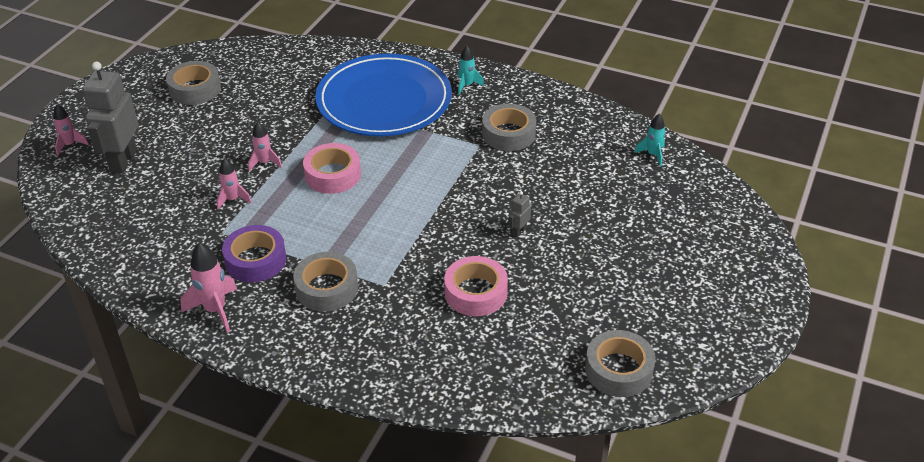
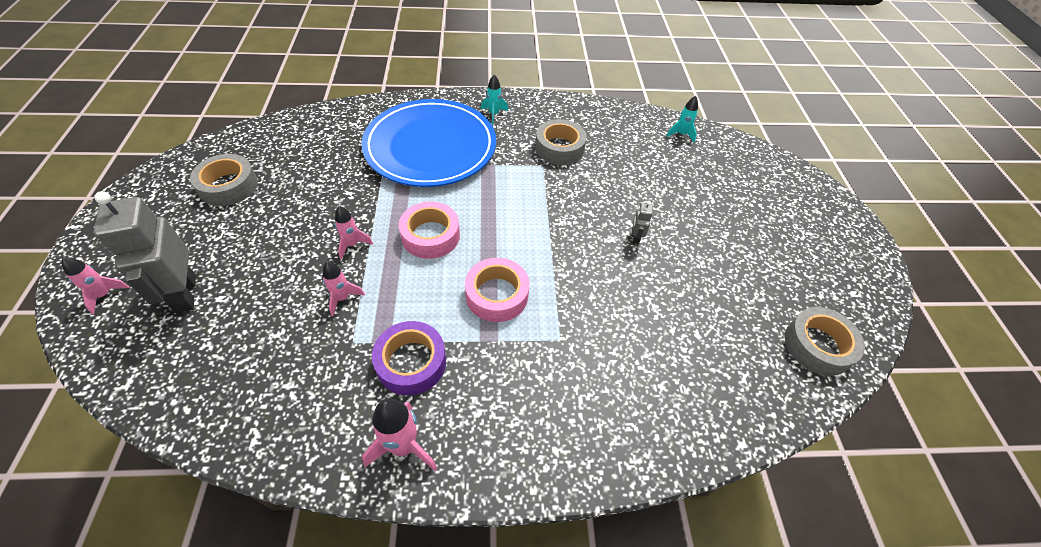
camera: 30 degrees left, 10 degrees up
(327, 288) = (507, 366): grey tape -> none
(475, 292) = (646, 314): pink tape -> pink tape (497, 295)

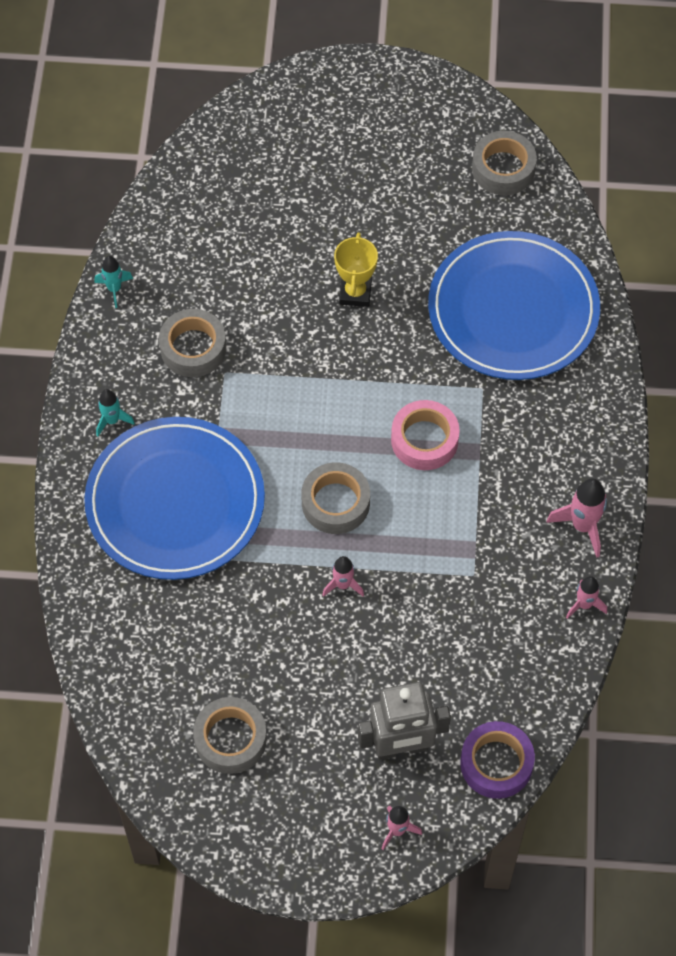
camera: 80 degrees left, 10 degrees up
(342, 298) = (418, 589): pink rocket -> pink rocket (584, 604)
(411, 362) = (500, 521): purple tape -> purple tape (496, 763)
(430, 236) = (335, 503): pink tape -> grey tape
(635, 237) = (355, 293): grey robot -> yellow trophy
(655, 363) = (513, 310): none -> blue plate
(681, 134) = (180, 201): turquoise rocket -> turquoise rocket (114, 289)

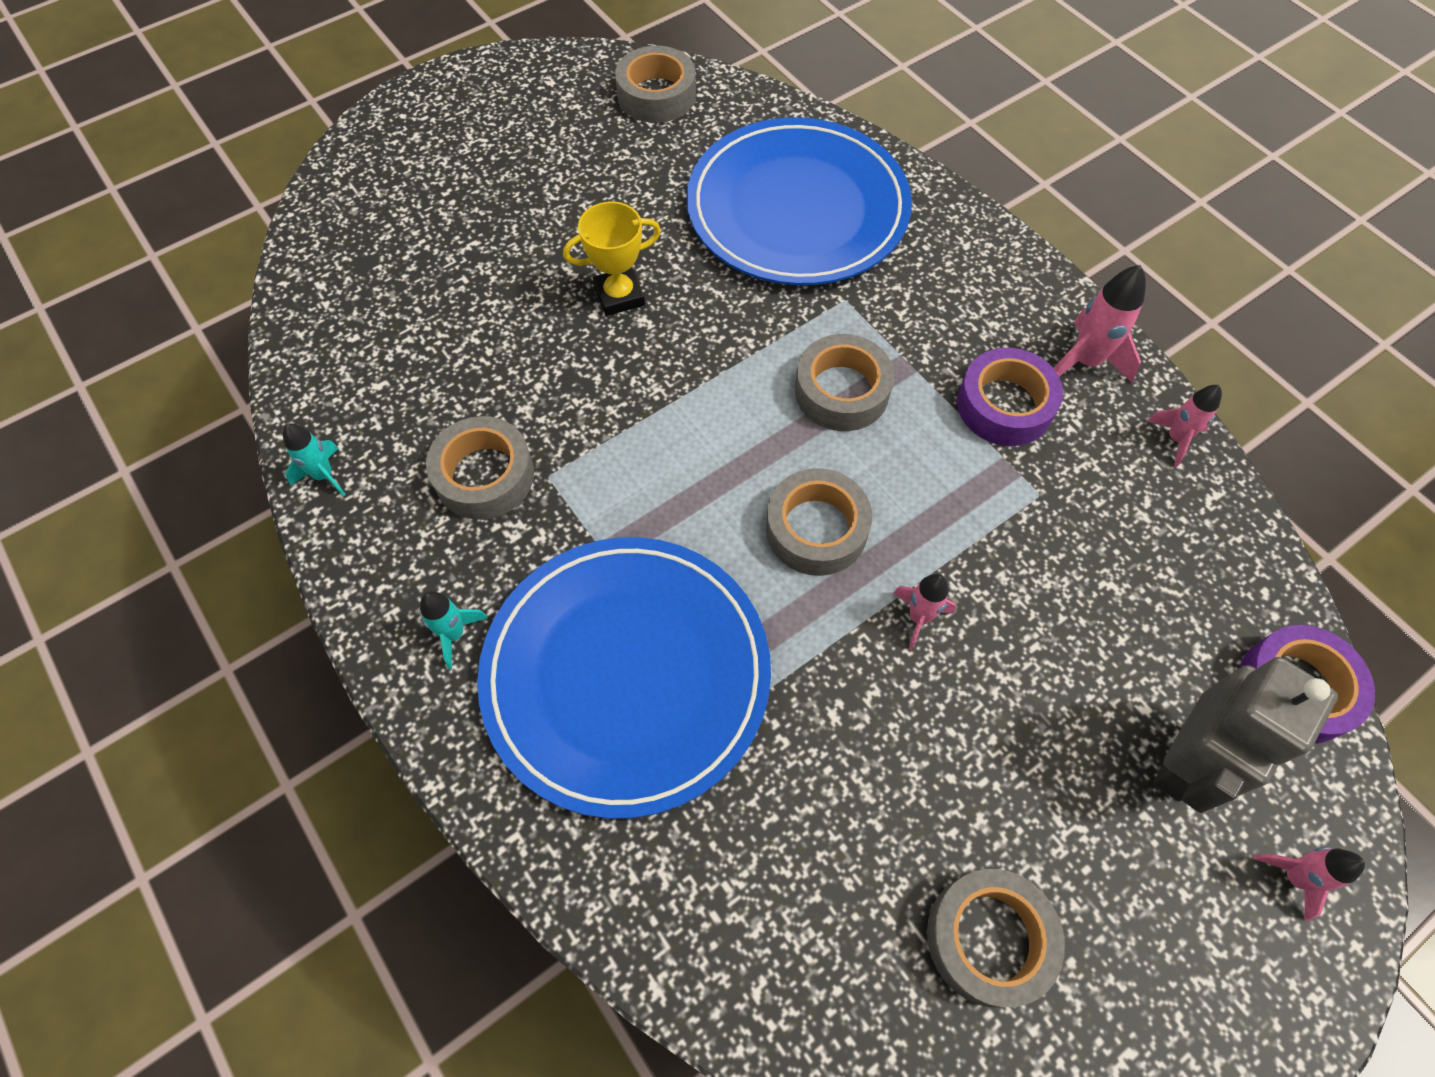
camera: 40 degrees left, 0 degrees up
(355, 293) = (619, 296): yellow trophy -> yellow trophy turned 75 degrees counterclockwise
(424, 440) = (841, 391): pink tape -> grey tape
(507, 515) = (1004, 405): none -> purple tape

